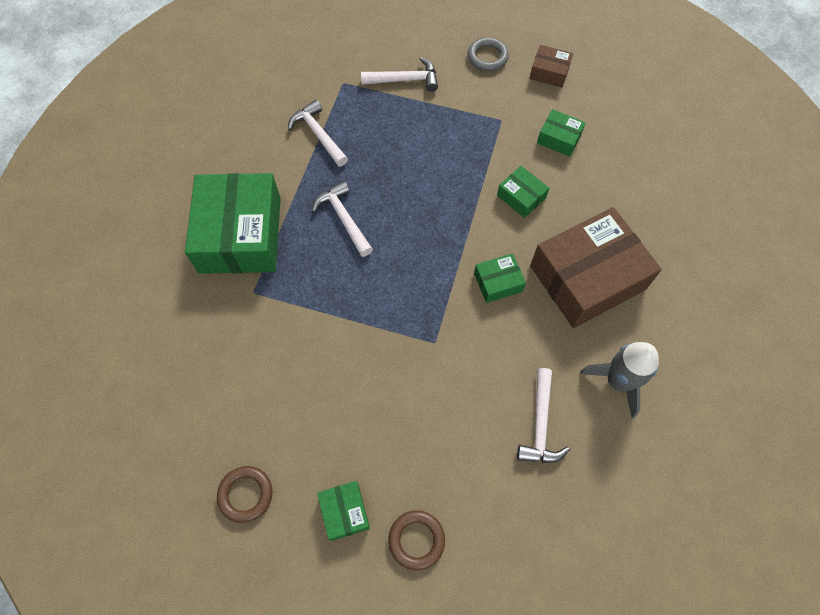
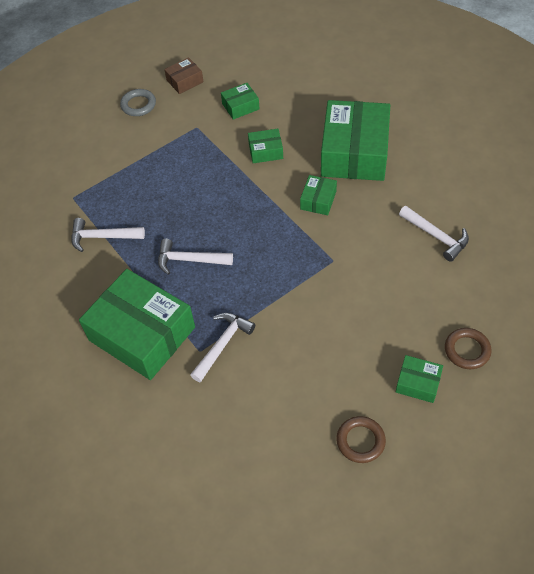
camera: 50 degrees left, 10 degrees down
(404, 80) = (108, 160): white hammer -> white hammer (222, 345)
(587, 277) = (354, 152): brown box -> green box
(618, 381) = (437, 180): grey rocket -> none

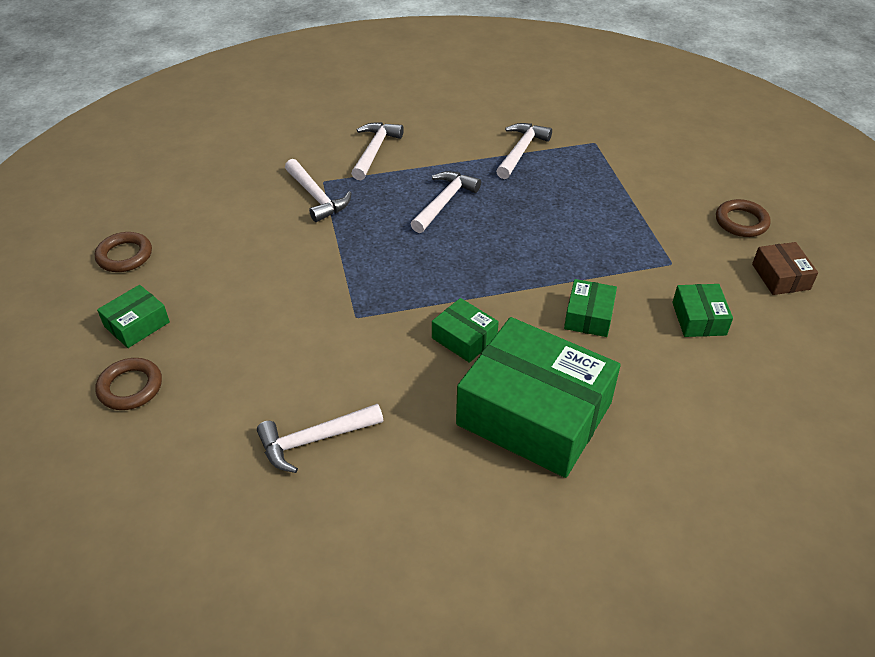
camera: 110 degrees right, 10 degrees down
(138, 105) = (741, 222): grey ring -> brown ring
(142, 334) = (374, 151): green box -> white hammer

